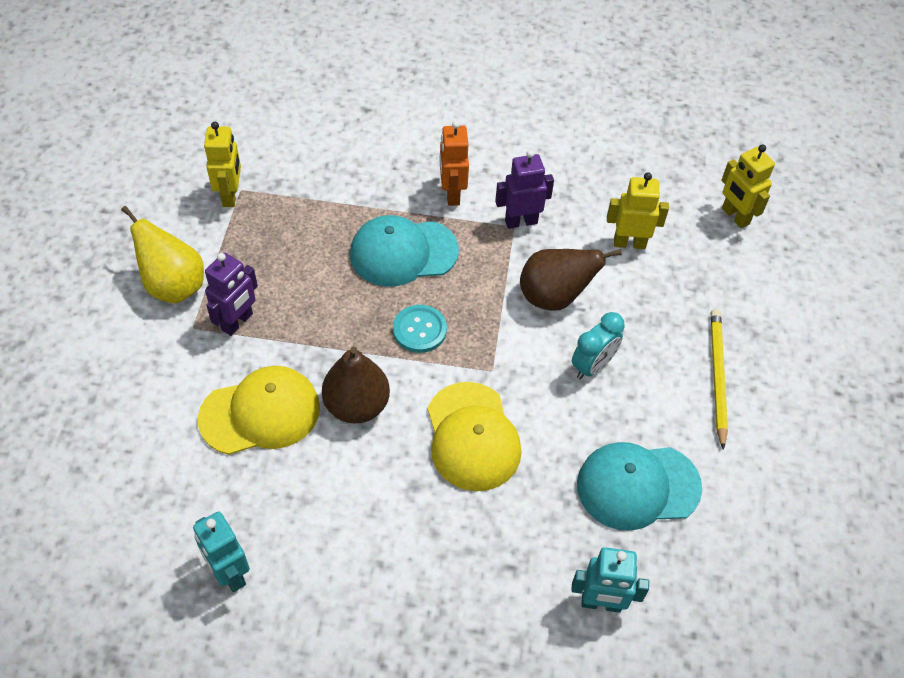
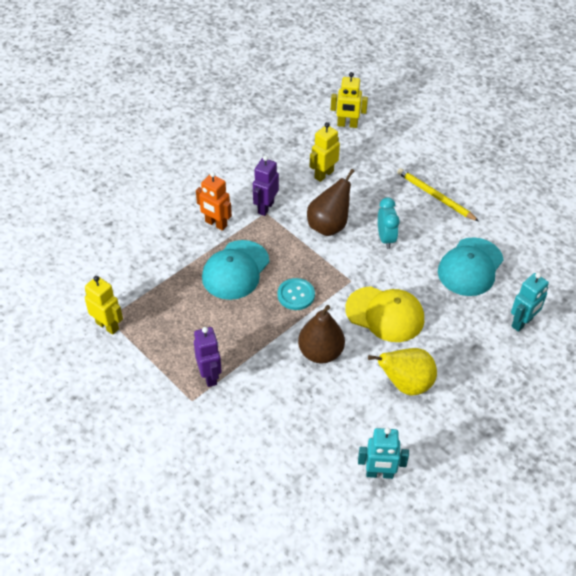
camera: 50 degrees left, 5 degrees down
(174, 286) = (150, 393): yellow pear -> yellow pear (405, 384)
(260, 413) = (285, 400): yellow cap -> none

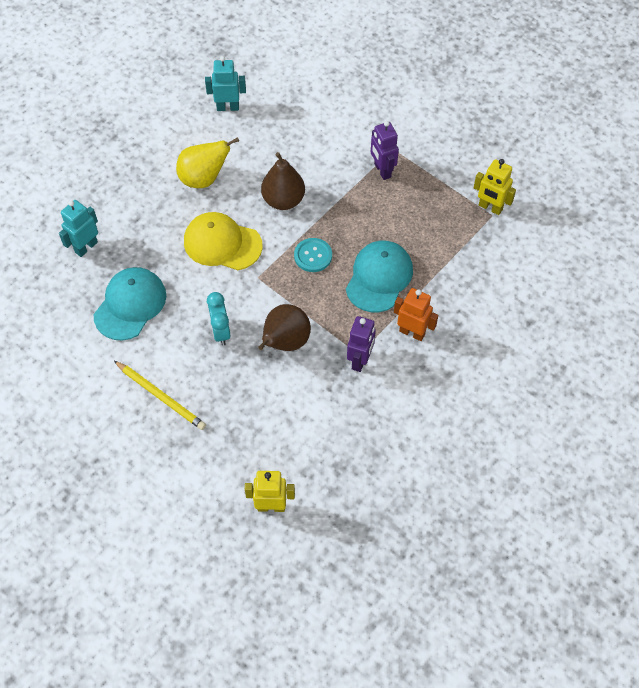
camera: 175 degrees right, 10 degrees up
(323, 174) = (296, 416): yellow robot -> none

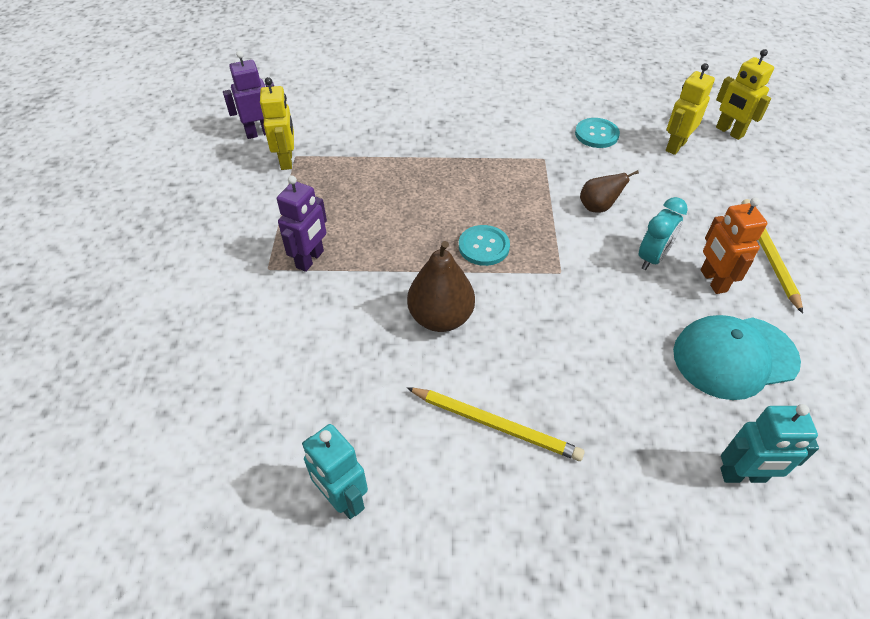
camera: 130 degrees left, 10 degrees down
(204, 179) = (495, 425): yellow pear -> yellow pencil
(222, 243) = (560, 332): yellow cap -> none
(285, 342) = (598, 207): brown pear -> brown pear, size x0.61
(292, 450) = (675, 146): none -> yellow robot
(353, 410) = (596, 134): none -> turquoise button
(360, 360) = (549, 154): purple robot -> purple robot (260, 133)
(379, 277) = (452, 187): turquoise cap -> none
(412, 332) = (483, 140): orange robot -> orange robot (713, 281)

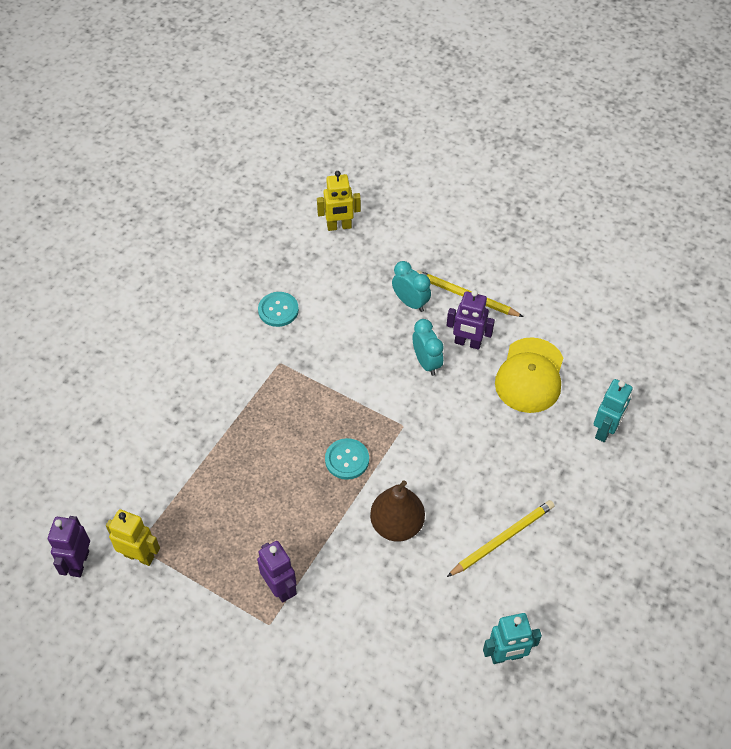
camera: 60 degrees left, 5 degrees up
(598, 207) = (357, 362): brown pear -> none
(675, 146) = (329, 270): yellow robot -> none
(707, 215) = (410, 302): none -> turquoise clock
(713, 281) = (467, 343): orange robot -> purple robot
(734, 357) = (530, 375): turquoise cap -> yellow cap

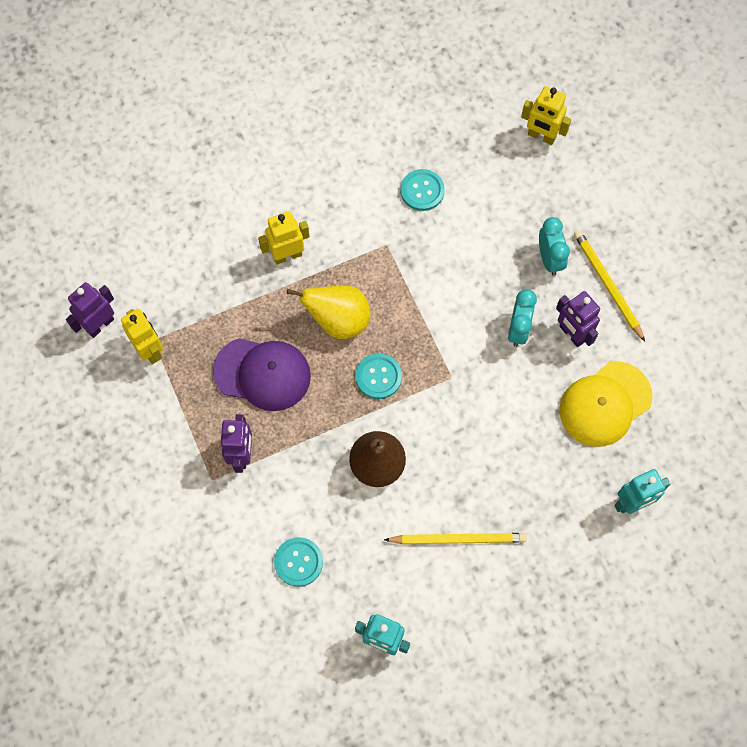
camera: 35 degrees right, 15 degrees up
(205, 415) = (287, 255): none -> yellow robot
(251, 515) = (262, 374): none -> purple cap
(283, 438) = (338, 320): none -> yellow pear
(391, 641) = (298, 562): none -> turquoise button

